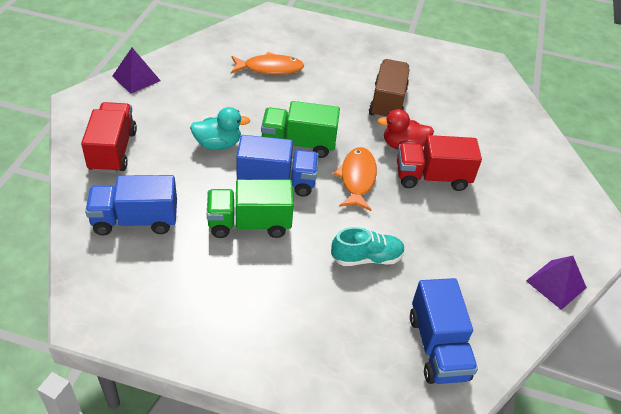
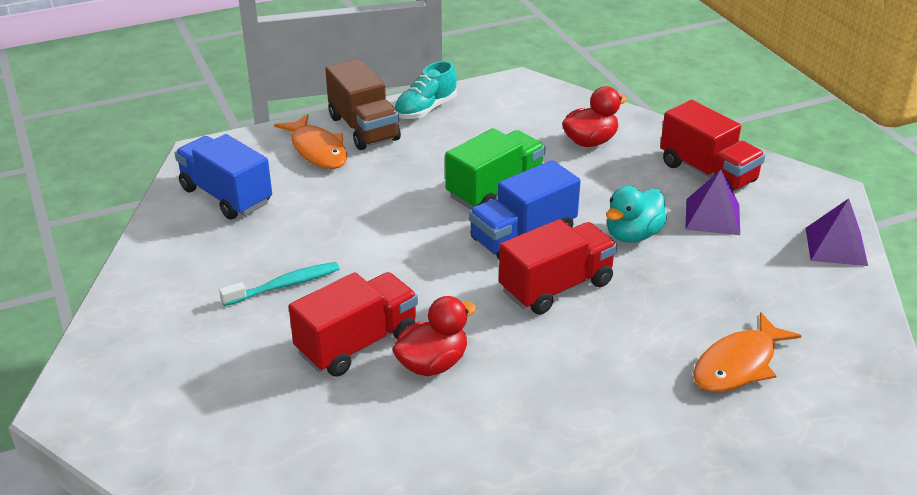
camera: 145 degrees right, 10 degrees down
(135, 220) = (590, 141): blue truck -> red duck
(298, 144) = (556, 287): green truck -> red truck
(357, 178) = (444, 289): orange fish -> orange fish (317, 150)
(366, 258) = (353, 223): turquoise shoe -> turquoise shoe (425, 109)
(387, 102) = (523, 420): brown truck -> brown truck (364, 128)
(446, 237) = (285, 285): none -> turquoise toothbrush
(556, 284) = (125, 306): purple pyramid -> purple pyramid (712, 216)

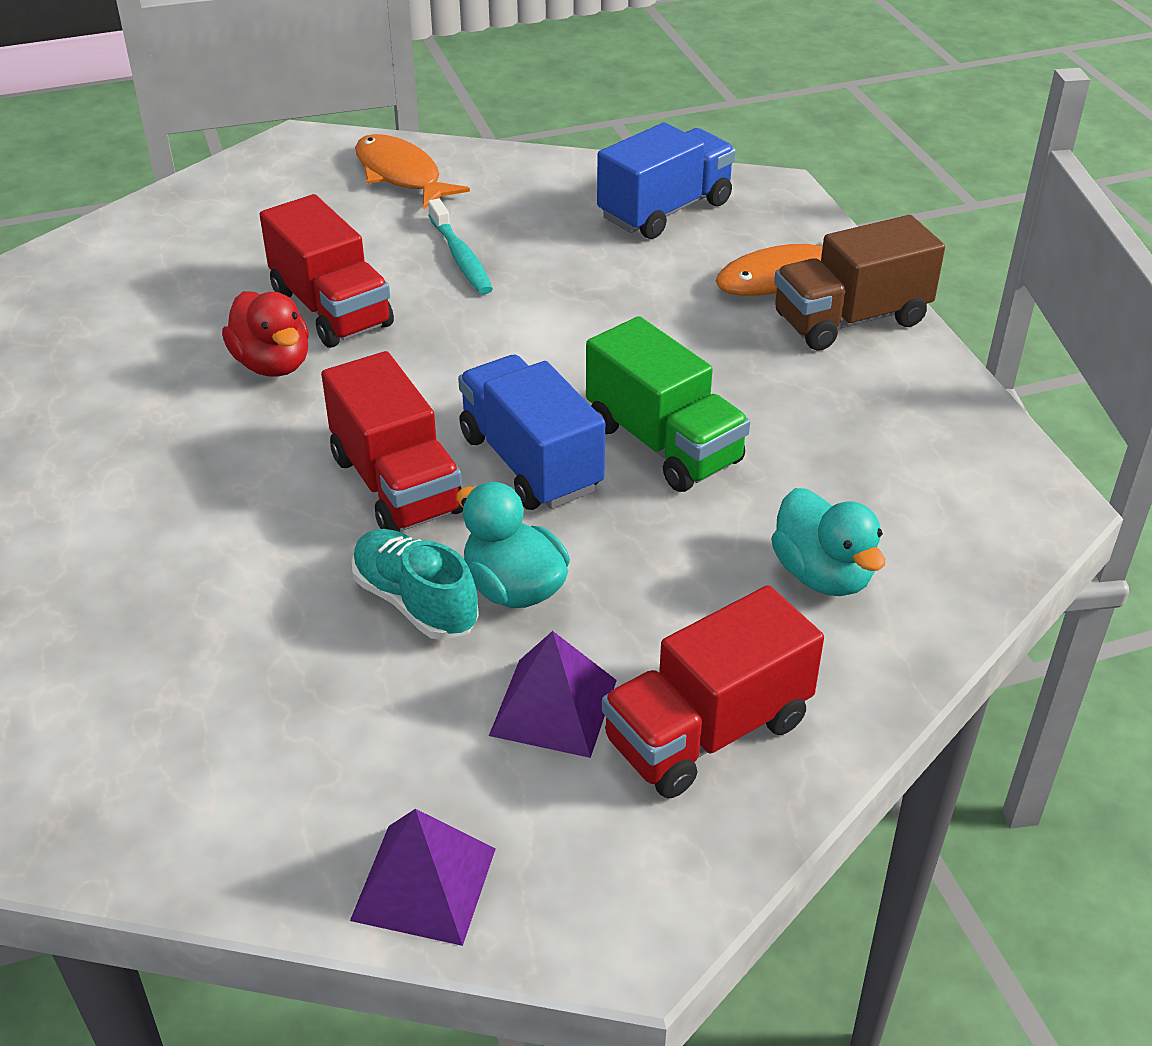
camera: 95 degrees right, 5 degrees up
(425, 109) = (920, 383): turquoise shoe -> turquoise shoe (415, 602)
(590, 141) = (822, 575): red duck -> turquoise duck
(738, 364) = (156, 656): orange fish -> orange fish (401, 175)

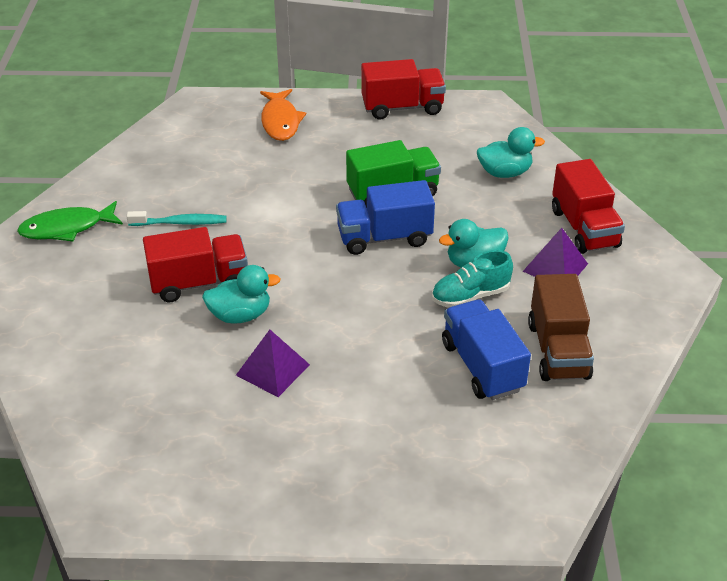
camera: 70 degrees left, 0 degrees up
(273, 364) = (240, 315): red duck -> turquoise duck
(397, 484) = (378, 286): red truck -> red truck (402, 107)
(401, 175) = (67, 228): orange fish -> green fish
(424, 883) = (642, 325): purple pyramid -> purple pyramid (272, 370)
(665, 210) = (188, 141): blue truck -> blue truck (482, 366)
(850, 320) = (329, 112): brown truck -> brown truck (558, 350)

